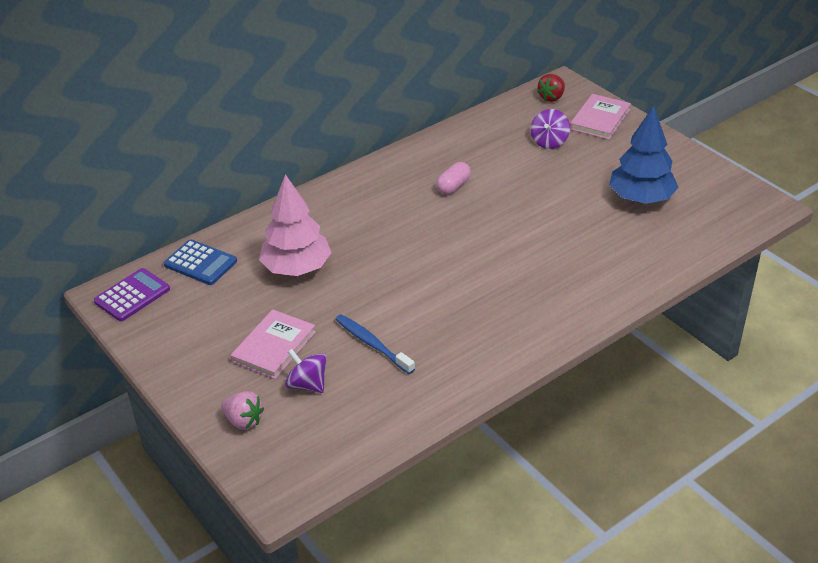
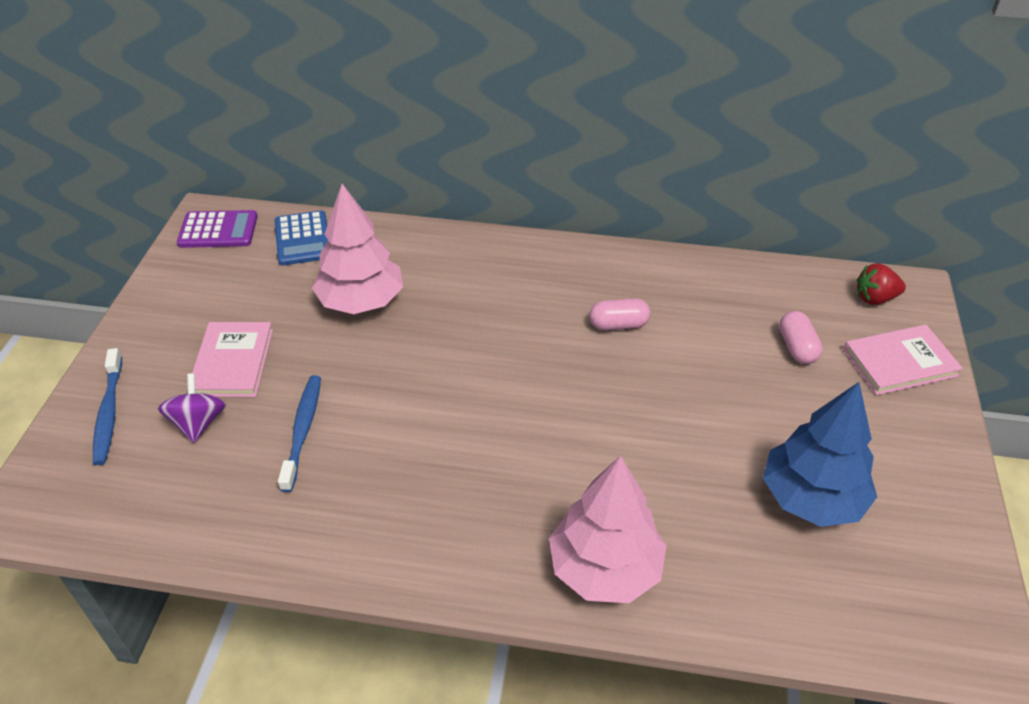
camera: 45 degrees right, 5 degrees up
(244, 421) = (109, 413): pink strawberry -> blue toothbrush
(274, 347) = (232, 362): pink book -> pink book turned 75 degrees counterclockwise
(549, 142) = (797, 347): purple spinning top -> pink capsule
(602, 286) = (605, 569): none -> pink tree

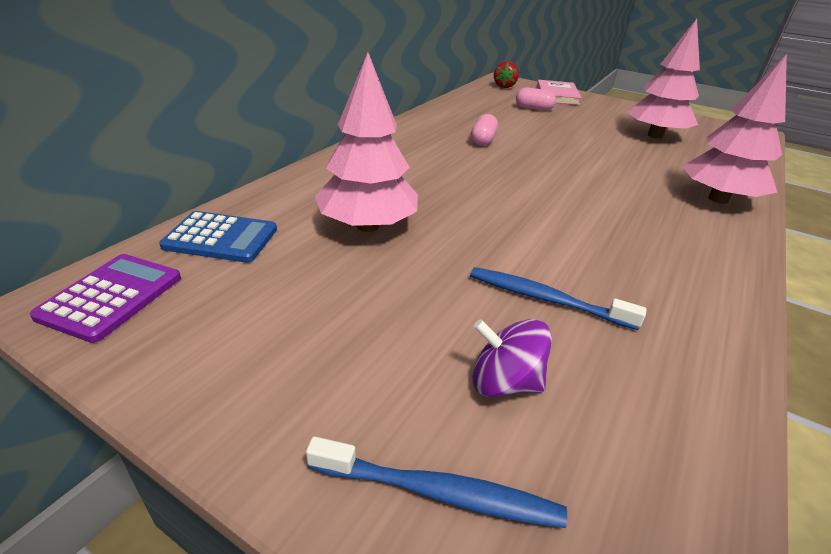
camera: 70 degrees left, 10 degrees down
(232, 362) = (404, 331): pink book -> none
(811, 498) = (654, 135): blue tree -> pink tree

